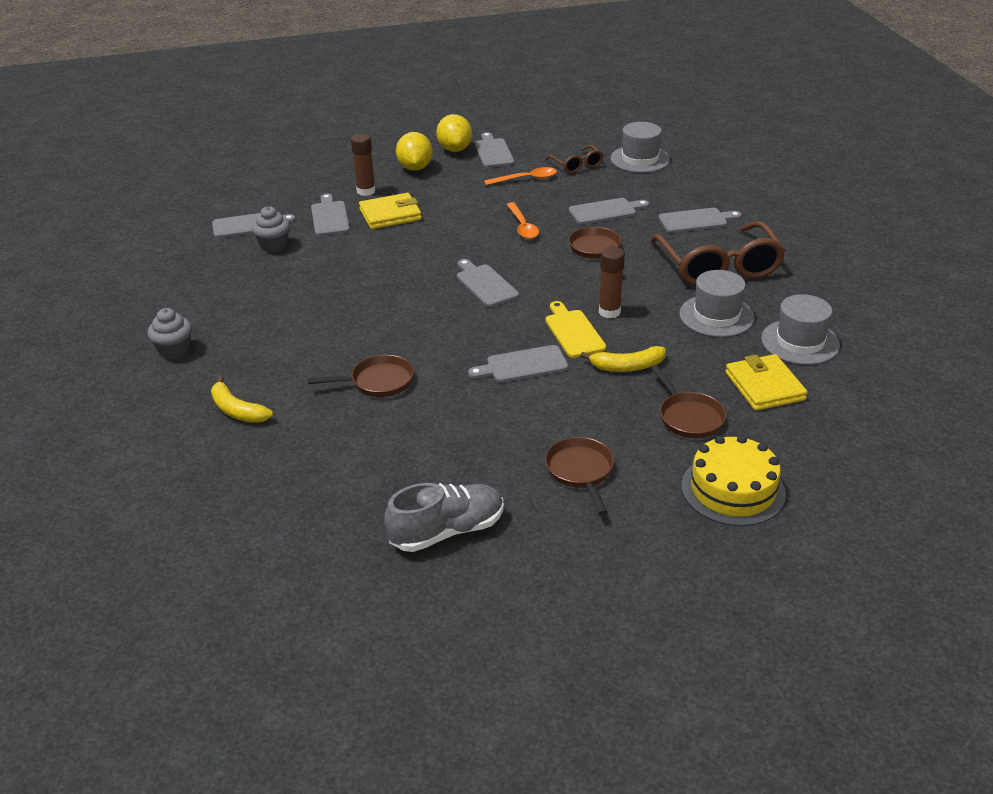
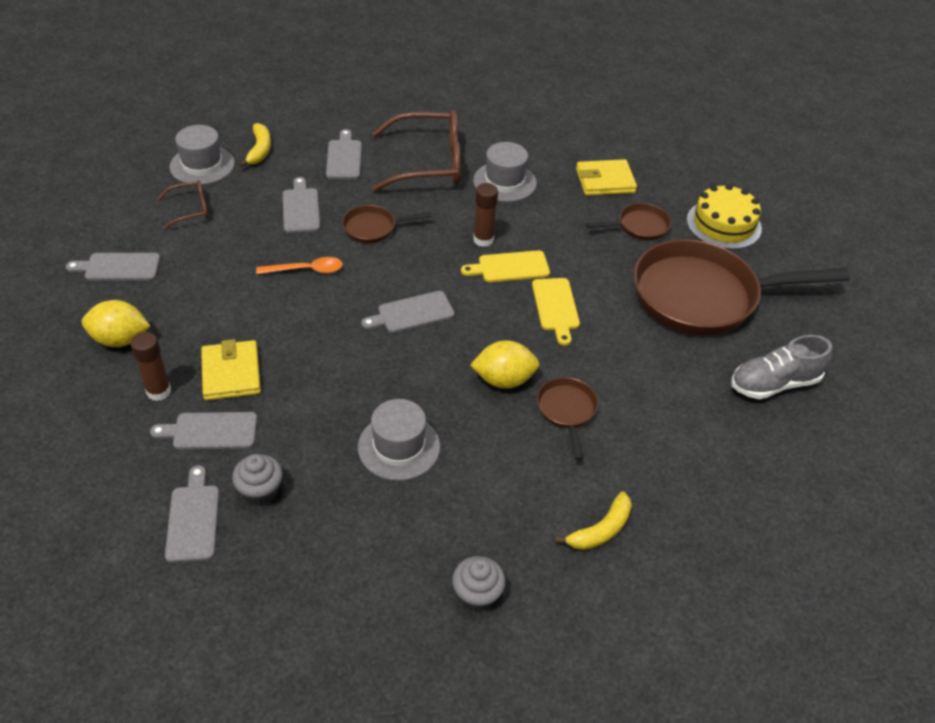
camera: 85 degrees left, 10 degrees up
(447, 531) = (774, 384): grey shoe -> grey shoe turned 90 degrees counterclockwise
(455, 149) = (90, 299): yellow lemon -> yellow lemon (504, 380)
(523, 365) = (556, 307): grey cutting board -> yellow cutting board
(526, 179) = (202, 251): orange spoon -> none
(580, 472) = (703, 296): brown pan -> brown pan, size x2.27
(627, 366) = (568, 245): yellow banana -> yellow banana (259, 150)
(800, 342) = (550, 150): grey hat -> grey hat (399, 447)

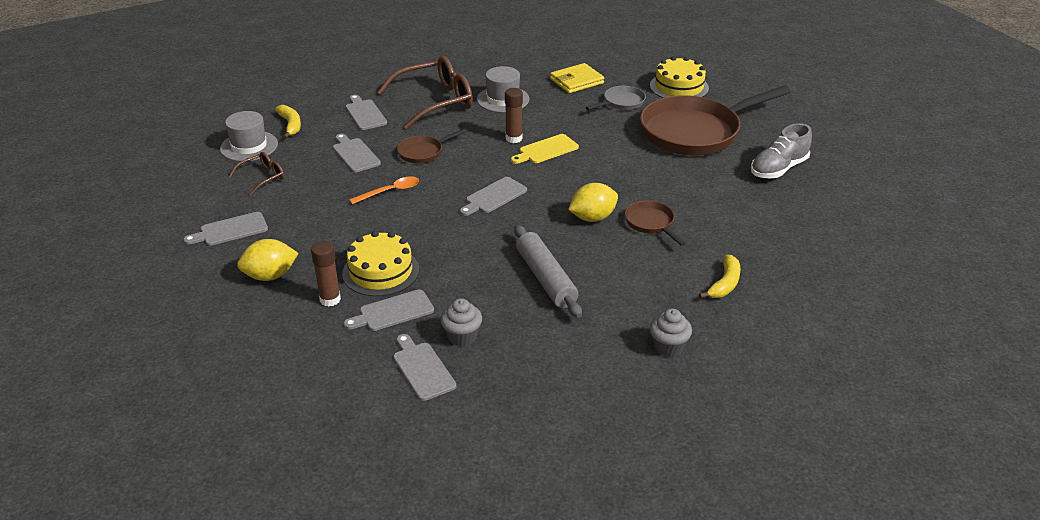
camera: 20 degrees left, 10 degrees down
(231, 373) = (381, 271): yellow wallet -> yellow cake
(399, 447) = (546, 279): grey hat -> grey rolling pin
(556, 307) = (597, 165): yellow cutting board -> none
(639, 226) = (621, 102): brown pan -> grey pan

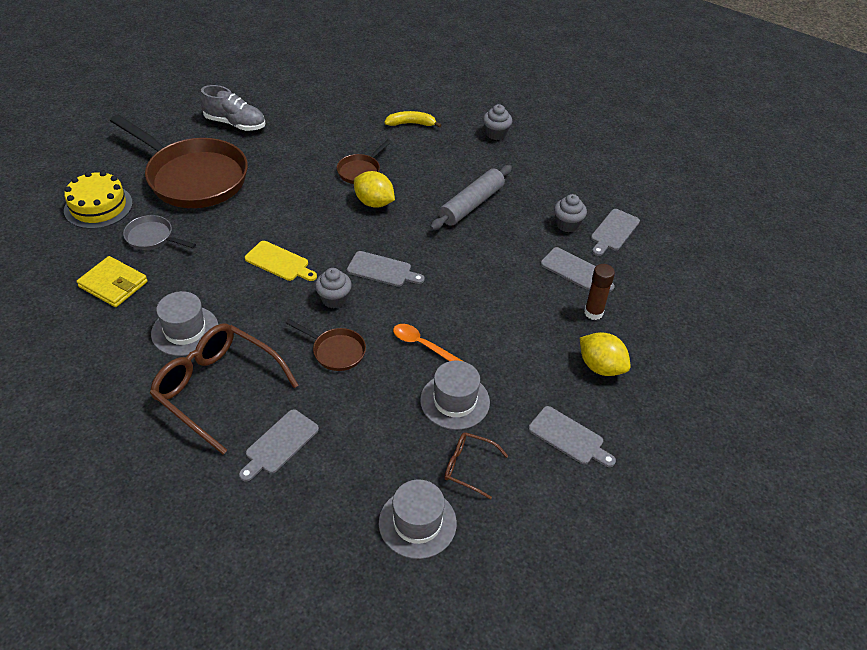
camera: 120 degrees left, 10 degrees up
(290, 125) = (346, 508): yellow banana -> none
(321, 189) = (455, 401): none -> grey hat
(355, 154) = (373, 407): grey cutting board -> none
(381, 271) = (537, 298): yellow cake -> none
(479, 165) = (334, 299): none -> grey cupcake
(513, 138) = (269, 292): brown glue stick -> none

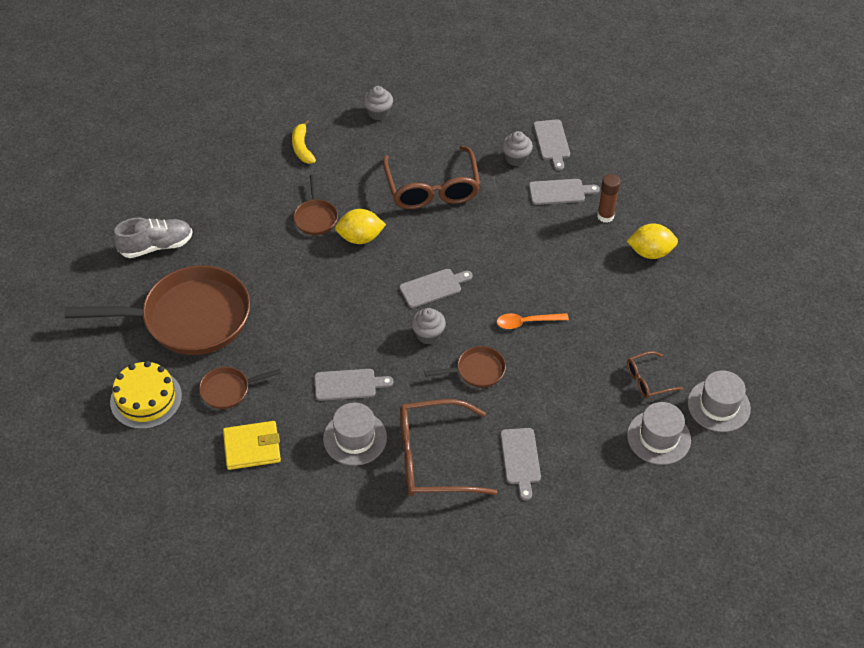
camera: 40 degrees left, 5 degrees up
(152, 237) = (228, 390): grey pan -> brown pan
(279, 262) = (353, 336): yellow cutting board -> none
(411, 124) = (302, 147): yellow banana -> yellow banana turned 60 degrees counterclockwise
(455, 401) = (591, 344): grey hat -> grey hat (718, 406)
(471, 204) = (432, 188): grey rolling pin -> brown glasses
(569, 437) = (682, 315): grey cutting board -> grey cutting board (348, 384)

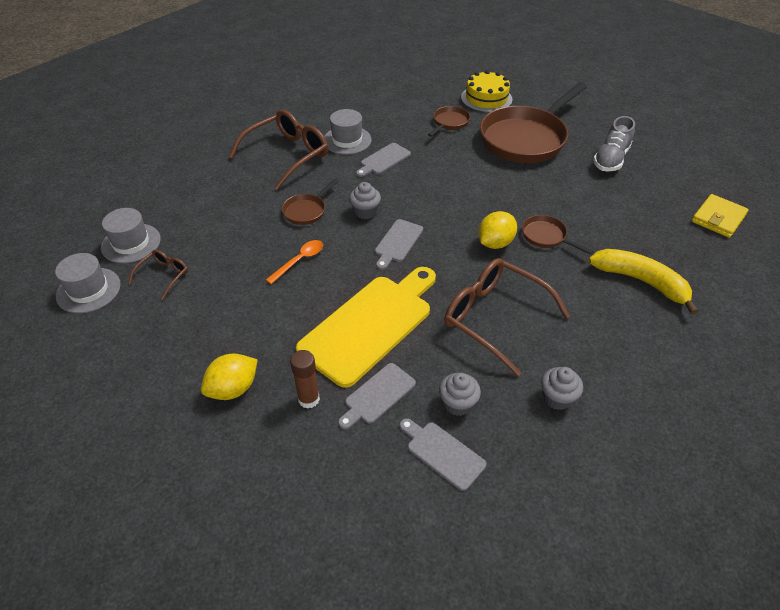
camera: 140 degrees right, 5 degrees down
(252, 447) = (400, 109): yellow wallet -> yellow wallet (718, 218)
(302, 147) = (641, 281): yellow banana -> yellow banana, size x1.68
(378, 113) = (638, 360): grey cupcake -> grey cupcake (557, 398)
(520, 459) = (228, 182): grey cutting board -> none
(521, 237) = (370, 325): none -> yellow cutting board

